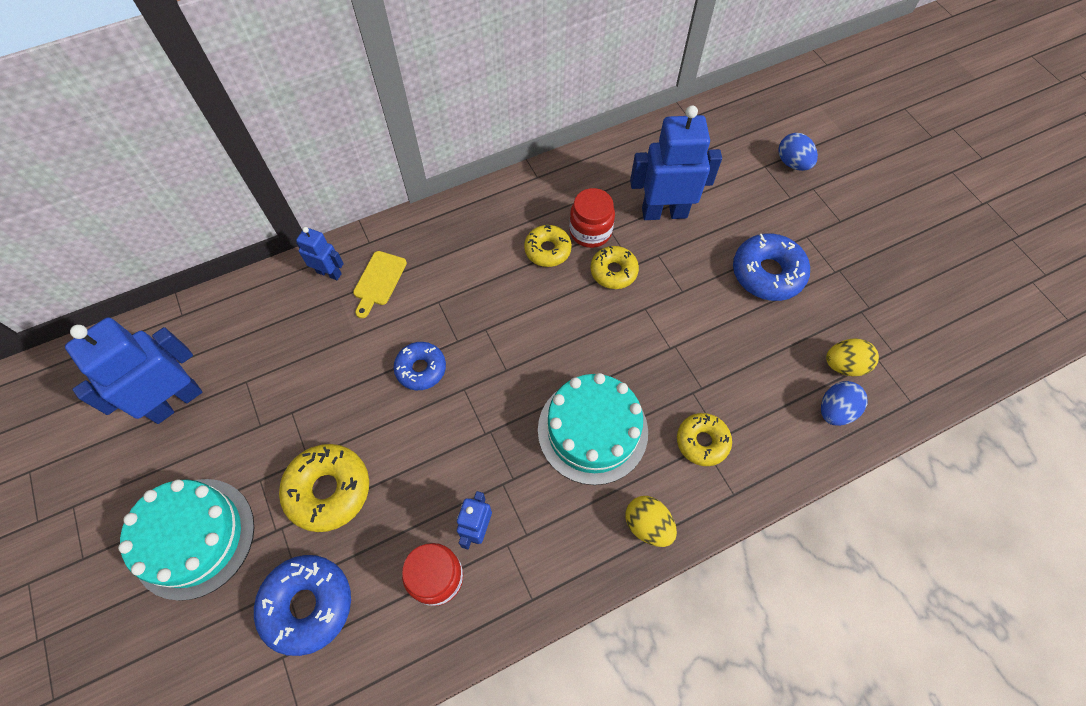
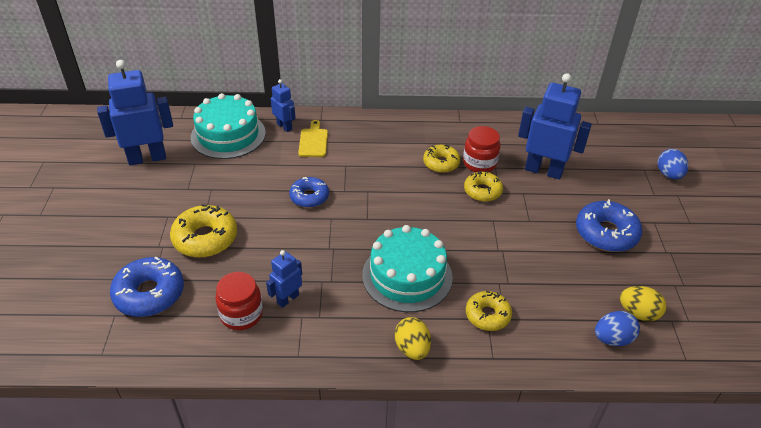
camera: 25 degrees right, 20 degrees down
(194, 537) = (108, 230): turquoise cake -> turquoise cake (228, 135)
(378, 281) = (313, 141): yellow cutting board -> yellow cutting board turned 135 degrees clockwise

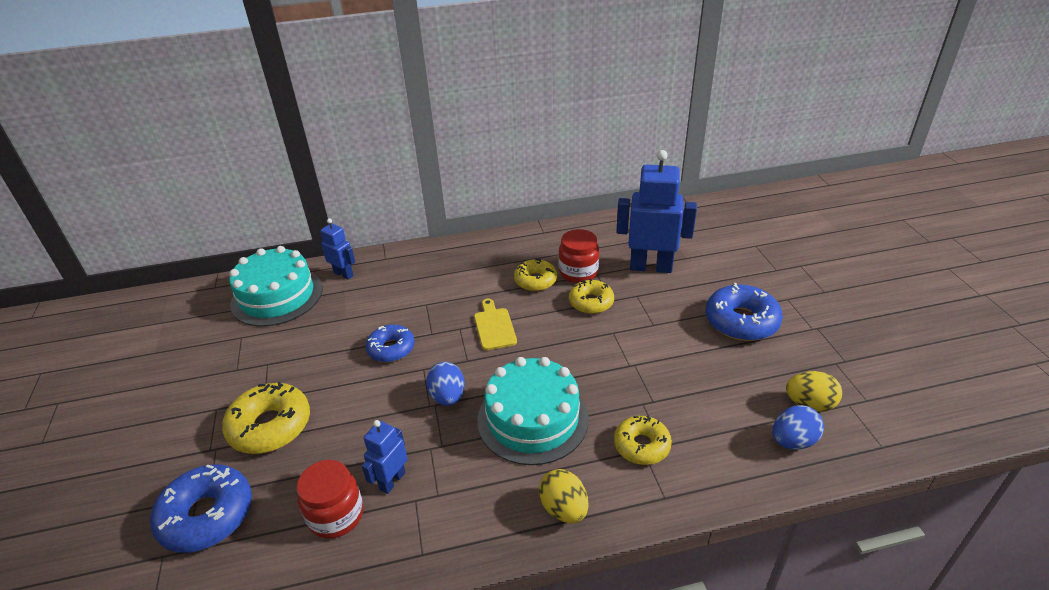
camera: 10 degrees left, 5 degrees down
(147, 158) = (179, 342): blue robot -> none
(313, 141) = (381, 284): yellow cutting board -> yellow cutting board (494, 327)
(668, 175) = (783, 246): blue egg -> blue egg (447, 397)

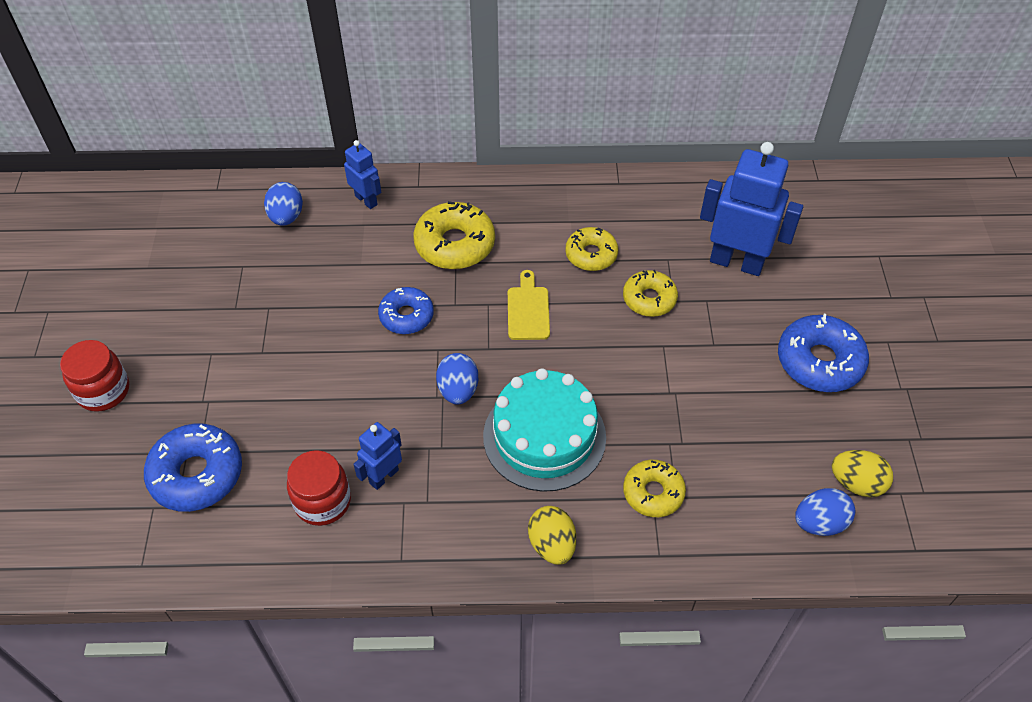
camera: 10 degrees right, 15 degrees up
(270, 426) = (266, 386): yellow donut -> yellow donut (455, 244)
(277, 296) = (286, 217): turquoise cake -> blue egg
(578, 272) = (646, 253): red jar -> red jar (103, 391)

